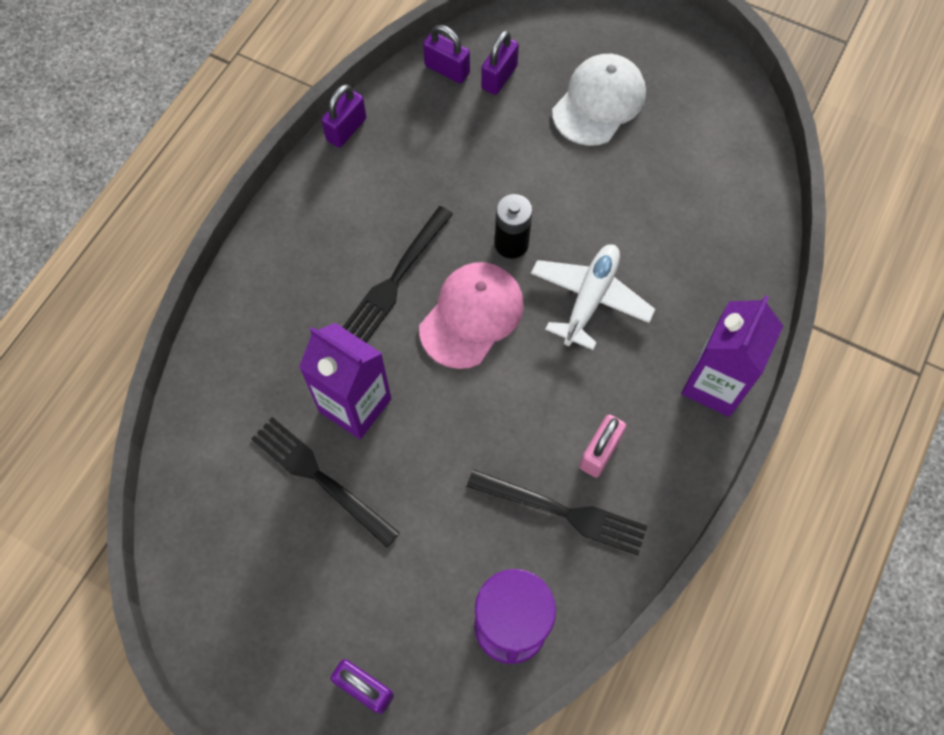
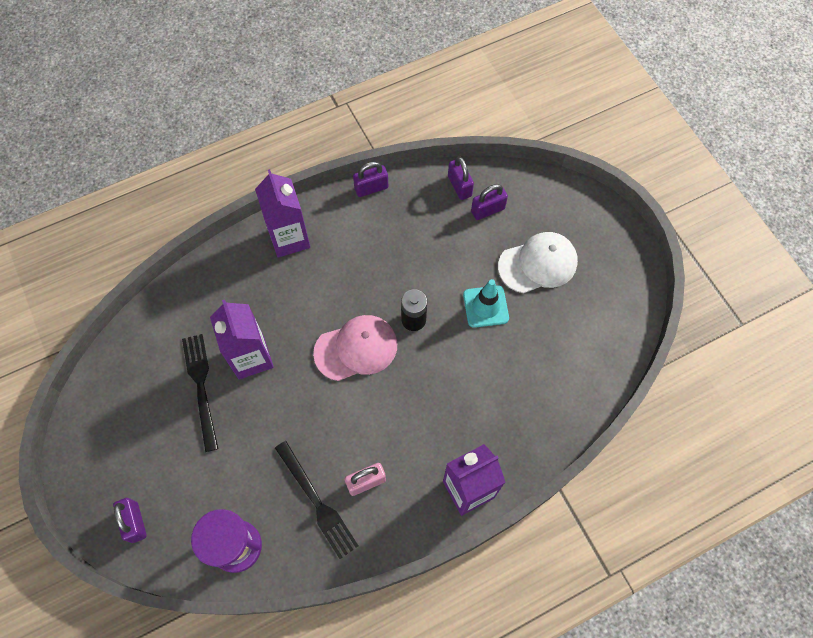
camera: 35 degrees right, 0 degrees up
(292, 243) = (289, 238): none -> purple carton
(397, 277) = (331, 297): black fork -> none
(579, 181) = (485, 306): none -> turquoise traffic cone
(590, 299) = (434, 385): white plane -> none

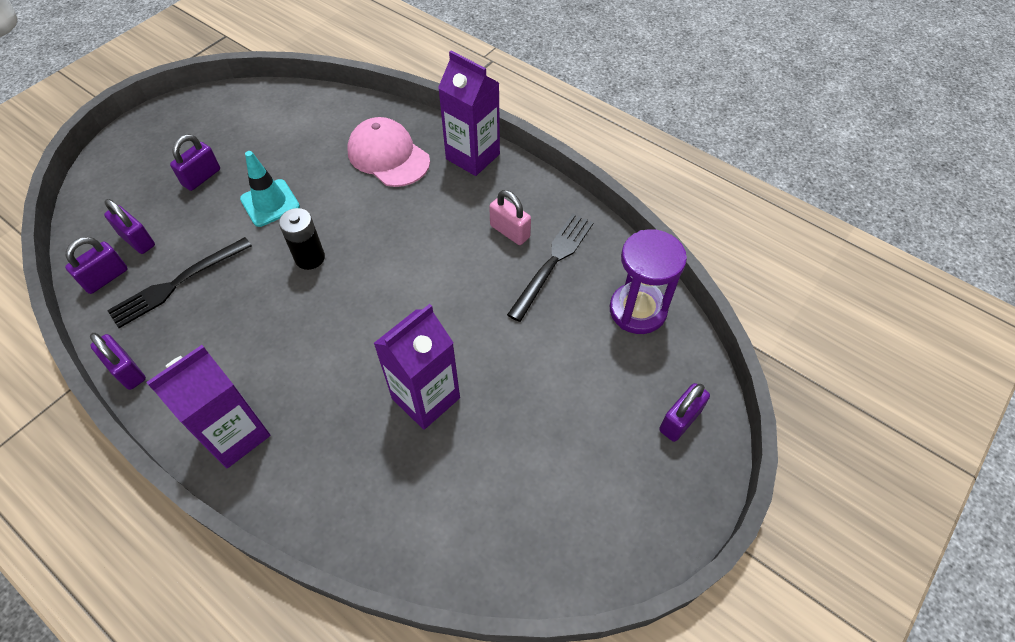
camera: 115 degrees left, 10 degrees down
(201, 387) = (489, 435): black fork -> black fork (177, 283)
(356, 349) = (367, 296): pink cap -> pink cap (388, 156)
(538, 264) = (201, 177): white cap -> purple padlock

